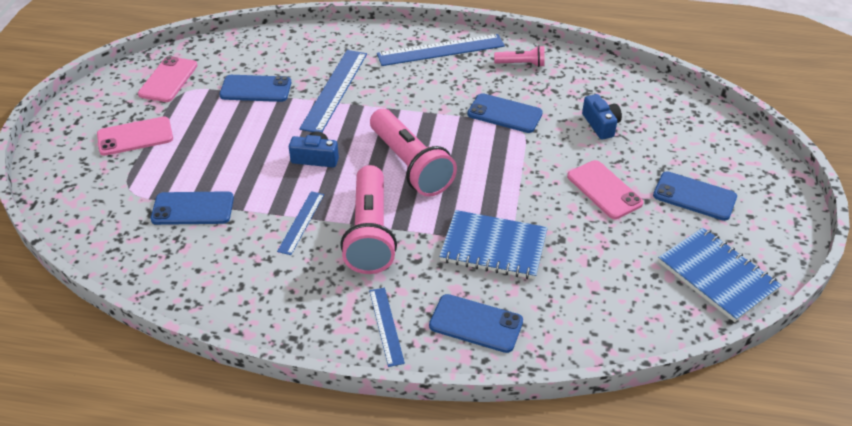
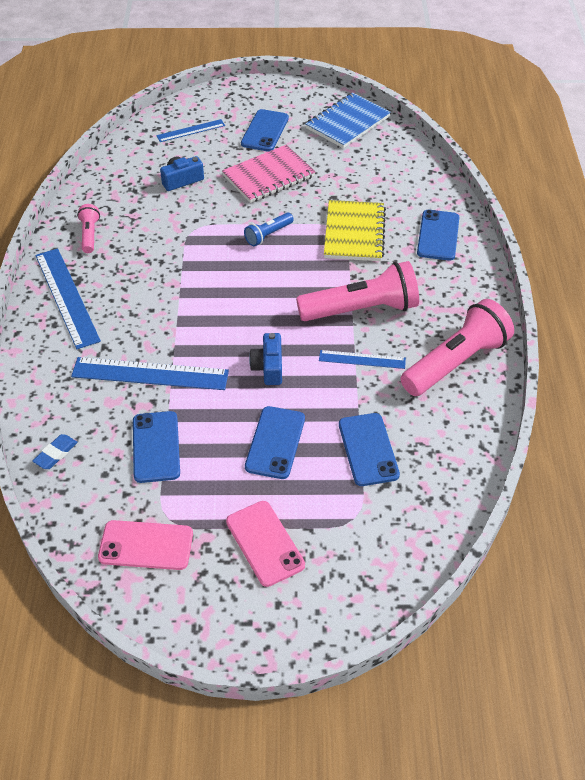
camera: 100 degrees left, 5 degrees up
(272, 42) = (56, 454): none -> blue eraser
(386, 326) = (460, 284): blue ruler -> blue ruler (190, 130)
(410, 165) = (263, 295): pink flashlight -> pink flashlight (455, 362)
(493, 247) = (354, 233): blue notebook -> yellow notebook
(501, 178) = (268, 235): none -> blue flashlight
(504, 114) = (174, 240): blue phone -> blue phone (275, 442)
(604, 190) = (269, 176): pink phone -> pink notebook

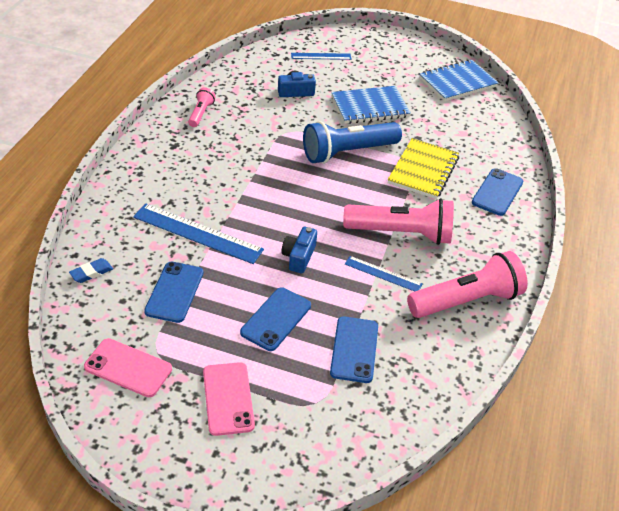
camera: 15 degrees right, 5 degrees down
(67, 297) = (159, 155): blue ruler -> none
(265, 131) = (383, 71): blue phone -> none
(268, 235) = (348, 152): blue flashlight -> blue flashlight, size x2.06
(269, 176) = (370, 107): pink notebook -> blue notebook

